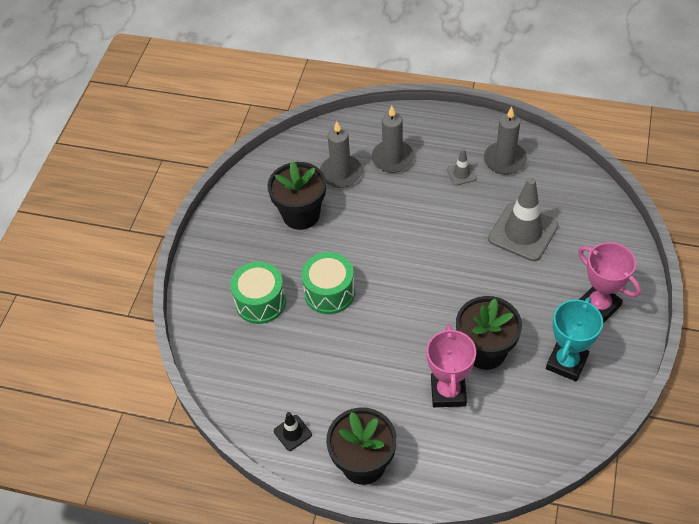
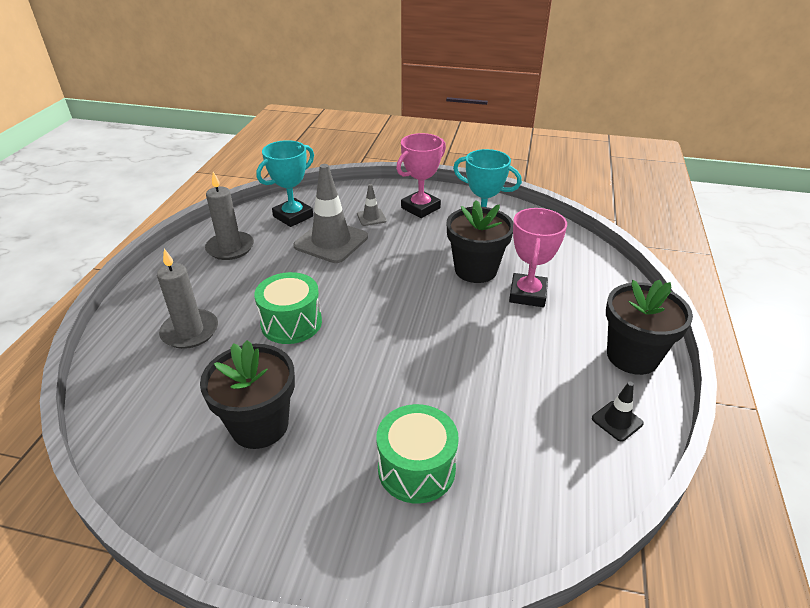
camera: 95 degrees left, 15 degrees down
(329, 292) = (401, 390): green drum -> green drum (291, 323)
(341, 173) = (196, 382): grey candle -> none
(448, 392) = (527, 294): pink trophy -> pink trophy turned 75 degrees counterclockwise
(461, 174) = (238, 277): grey traffic cone -> grey traffic cone (371, 217)
(565, 197) = (293, 216): none -> turquoise trophy

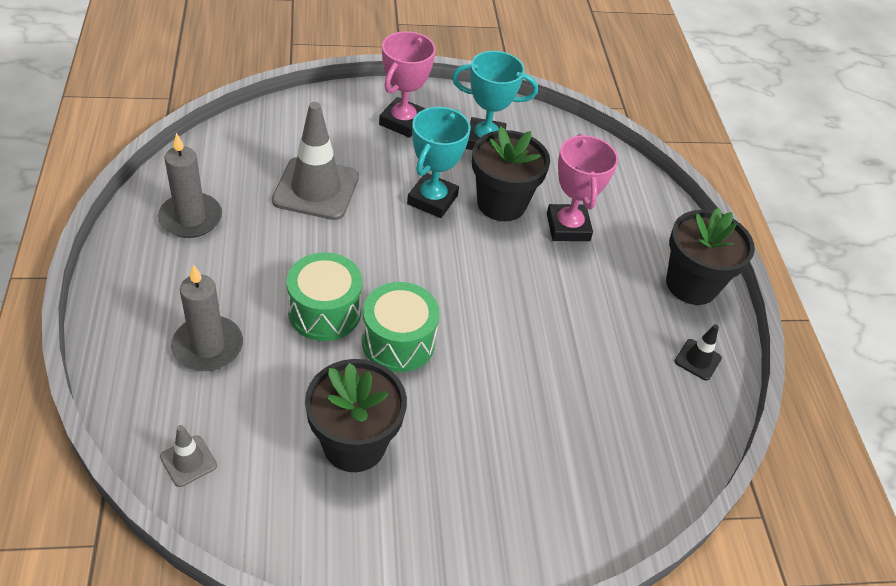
camera: 25 degrees left, 10 degrees up
(293, 216) = (248, 156): turquoise trophy -> turquoise trophy (432, 200)
(371, 217) = (349, 145): grey traffic cone -> grey traffic cone (188, 461)
(416, 468) = (534, 452): green drum -> green drum (398, 342)

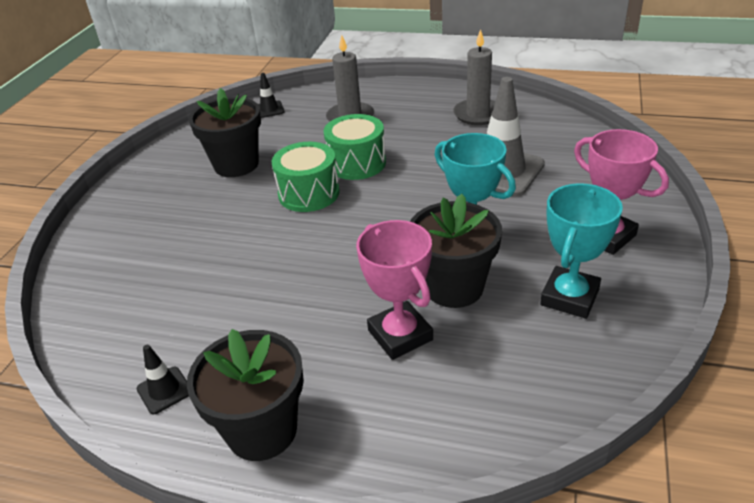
camera: 120 degrees right, 10 degrees down
(188, 461) = (269, 109): grey traffic cone -> black traffic cone
(568, 227) = (400, 335): pink trophy -> pink trophy turned 45 degrees clockwise

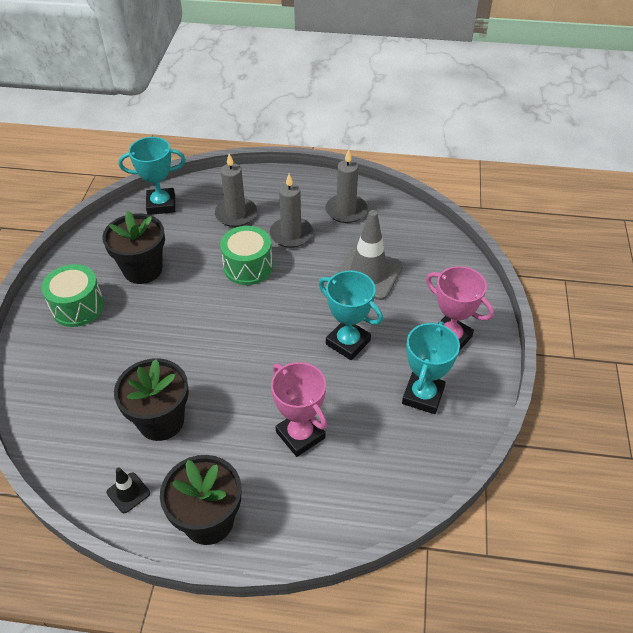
camera: 10 degrees left, 10 degrees up
(269, 109) = (161, 204): black traffic cone -> turquoise trophy
(309, 193) = (211, 300): green drum -> green drum (78, 307)
(411, 135) = (291, 234): none -> grey candle
(454, 287) = (337, 390): black flower pot -> black flower pot (161, 421)

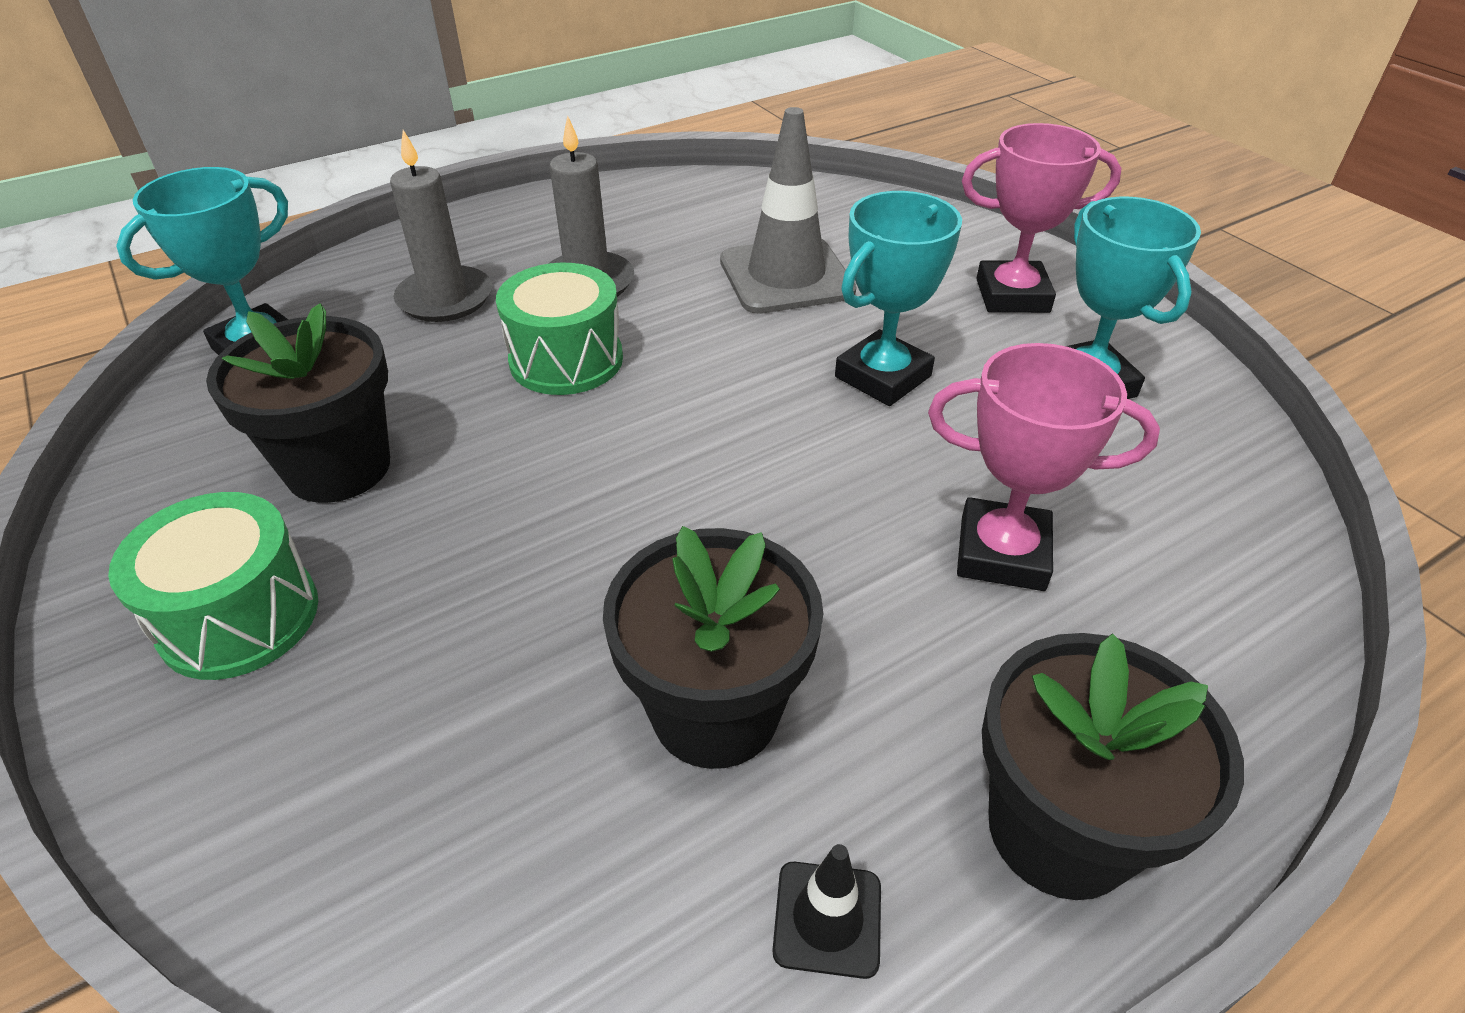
camera: 40 degrees left, 5 degrees down
(346, 210) = (641, 217): grey candle -> none
(348, 342) = (883, 376): turquoise trophy -> turquoise trophy turned 45 degrees counterclockwise

